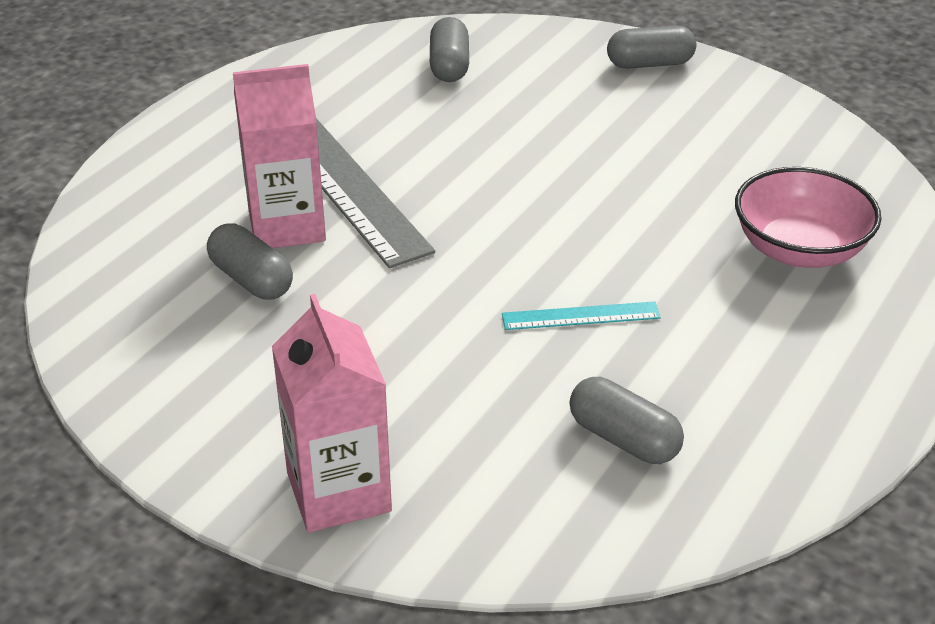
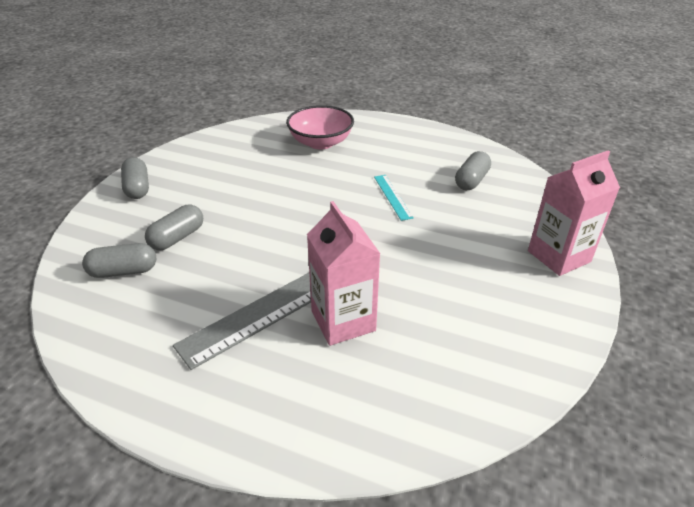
camera: 100 degrees left, 0 degrees up
(251, 279) = (408, 326): grey capsule -> grey capsule (177, 237)

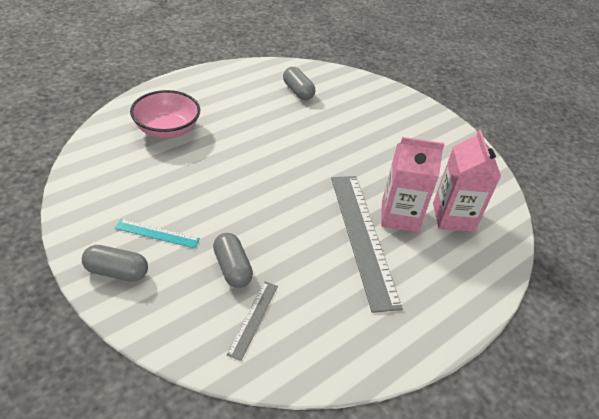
camera: 65 degrees left, 5 degrees up
(123, 271) = (253, 319): grey capsule -> grey ruler
(392, 196) = (283, 132): turquoise ruler -> turquoise ruler (157, 234)
(559, 256) = (401, 105): pink carton -> pink carton (453, 217)

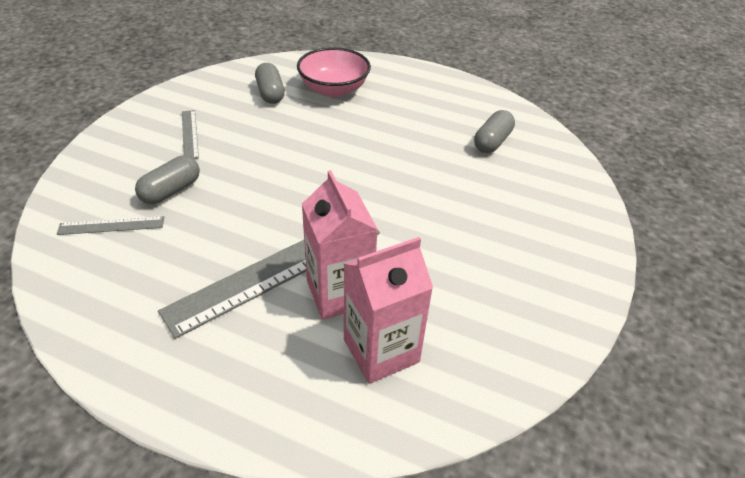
camera: 65 degrees right, 0 degrees up
(117, 272) = (132, 131): grey capsule -> grey capsule (270, 93)
(157, 234) = (189, 134): turquoise ruler -> grey ruler

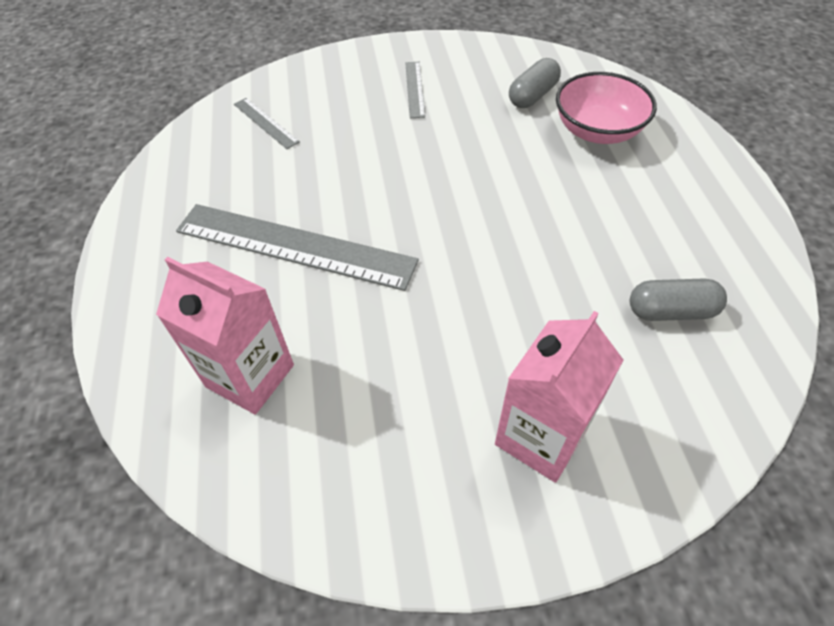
camera: 60 degrees right, 10 degrees up
(171, 191) = (333, 126): grey capsule -> none
(189, 134) = (414, 89): grey ruler -> grey ruler turned 45 degrees counterclockwise
(339, 293) = (299, 305): pink carton -> pink carton (541, 436)

